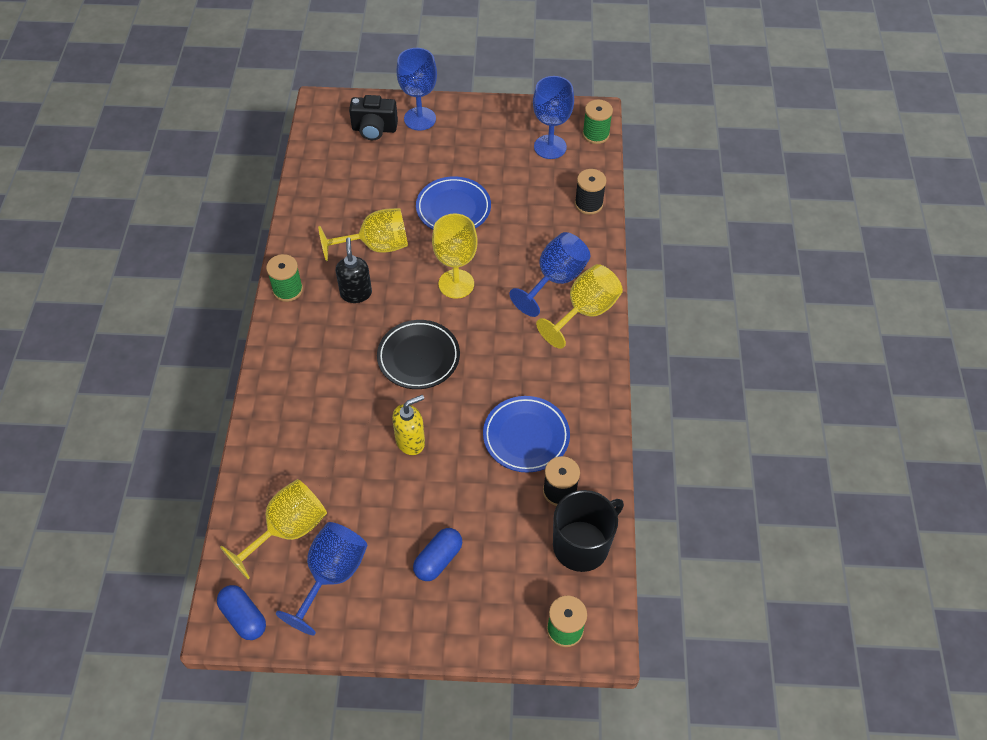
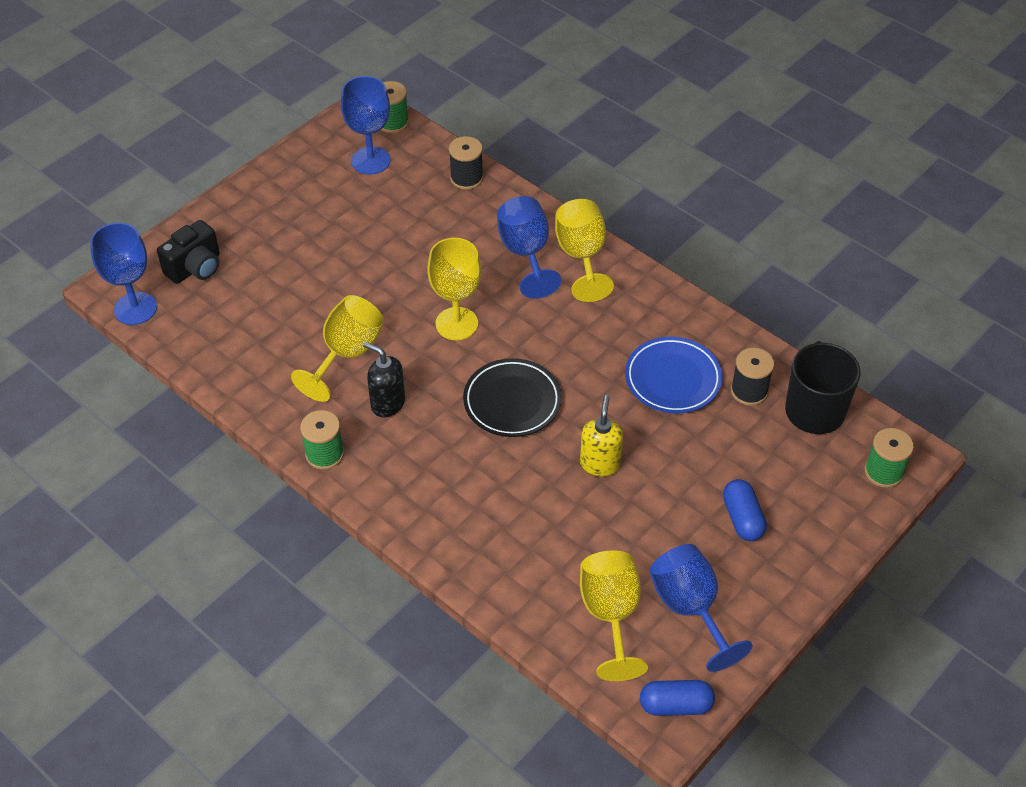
camera: 50 degrees left, 5 degrees down
(420, 119) = (224, 227): blue goblet -> blue goblet (135, 308)
(453, 208) = (365, 271): blue plate -> none

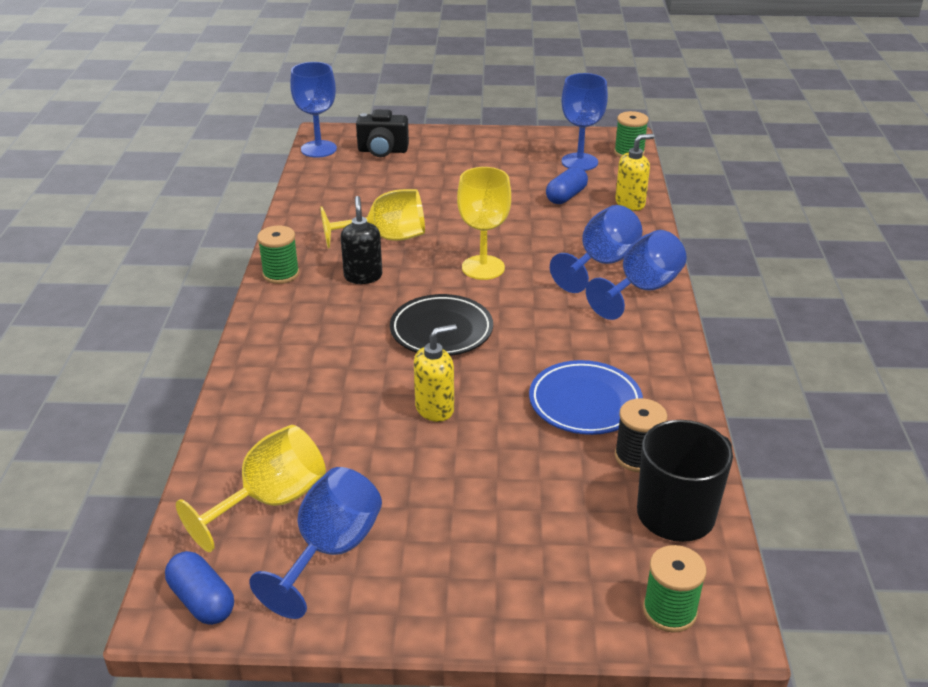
camera: 50 degrees right, 15 degrees down
(466, 178) = (630, 203): black spool -> yellow soap dispenser
(581, 256) = (641, 289): yellow goblet -> blue goblet
(742, 518) = (479, 531): blue capsule -> blue capsule (566, 196)

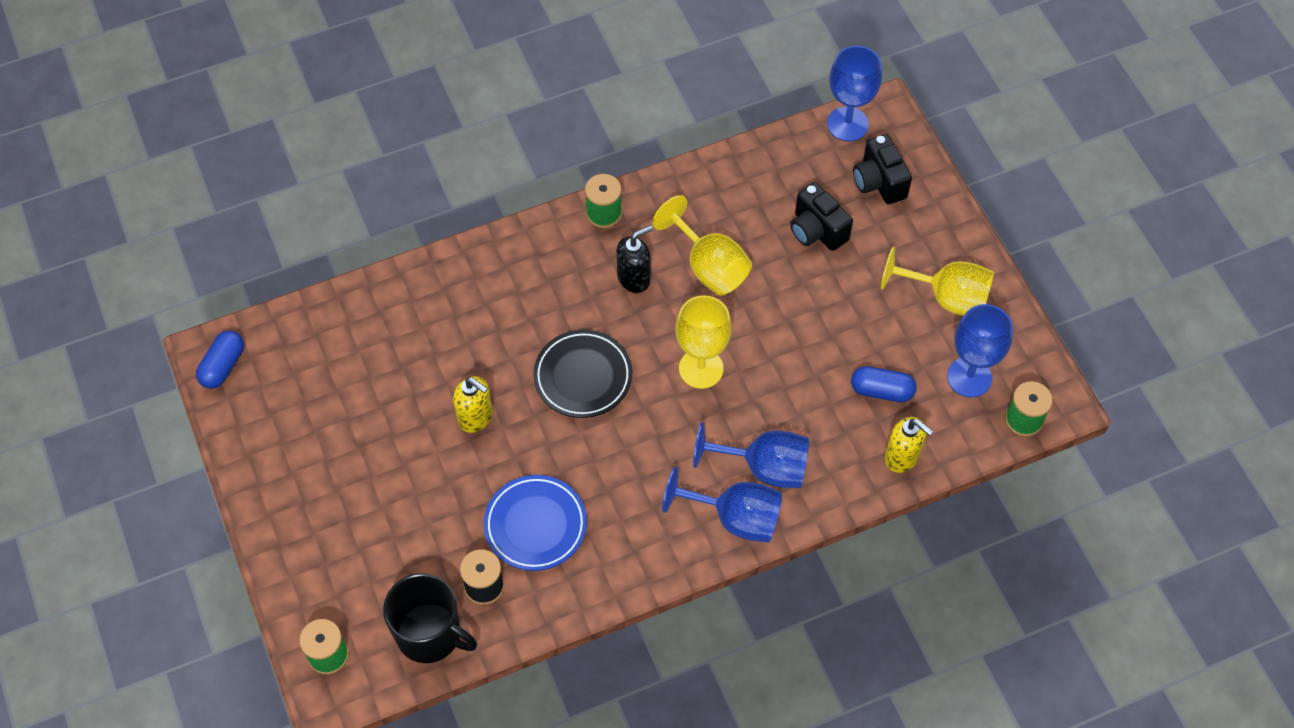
camera: 65 degrees right, 25 degrees up
(271, 501) = (326, 357): yellow goblet -> yellow goblet (947, 298)
(330, 550) = (296, 418): blue goblet -> none
(400, 184) = (817, 230): none -> black camera

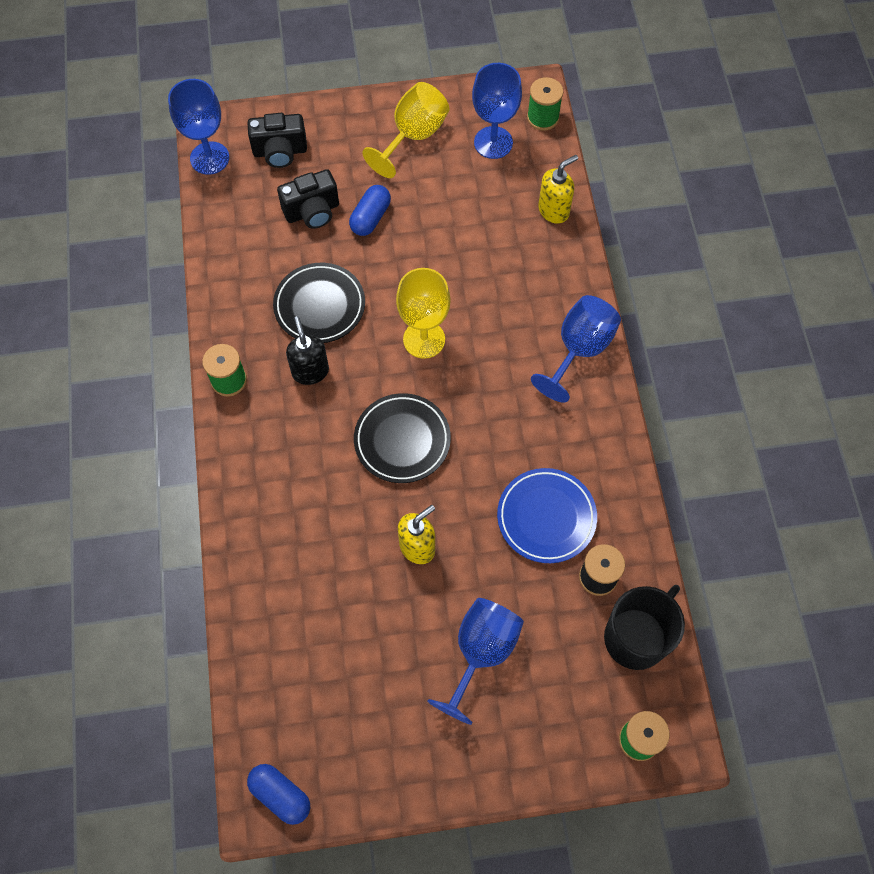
camera: 75 degrees left, 5 degrees up
(709, 266) = (319, 306): yellow goblet -> black plate
(764, 467) = (536, 314): blue goblet -> blue goblet (481, 652)
(881, 391) = (487, 208): blue capsule -> blue capsule (370, 218)

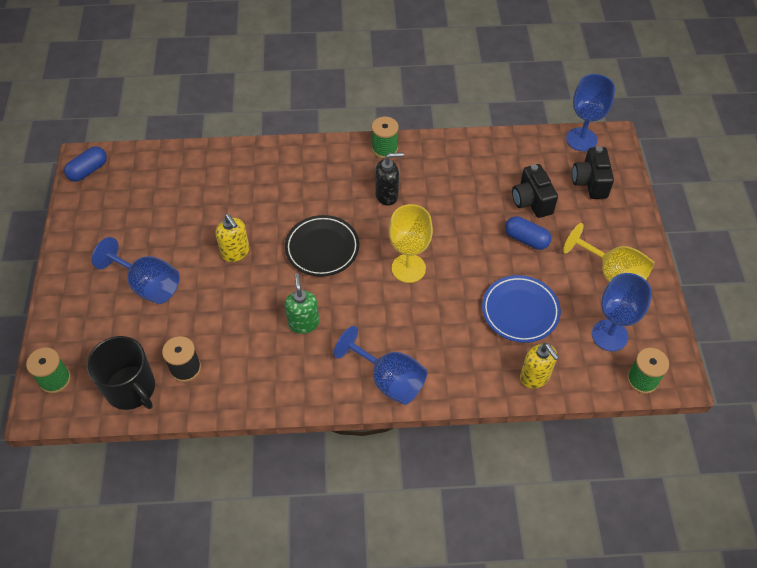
camera: 95 degrees right, 10 degrees down
(319, 306) = (443, 203): black plate -> none
(516, 449) = (303, 323): none -> green soap dispenser
(546, 517) = (242, 338): blue plate -> blue plate (520, 311)

